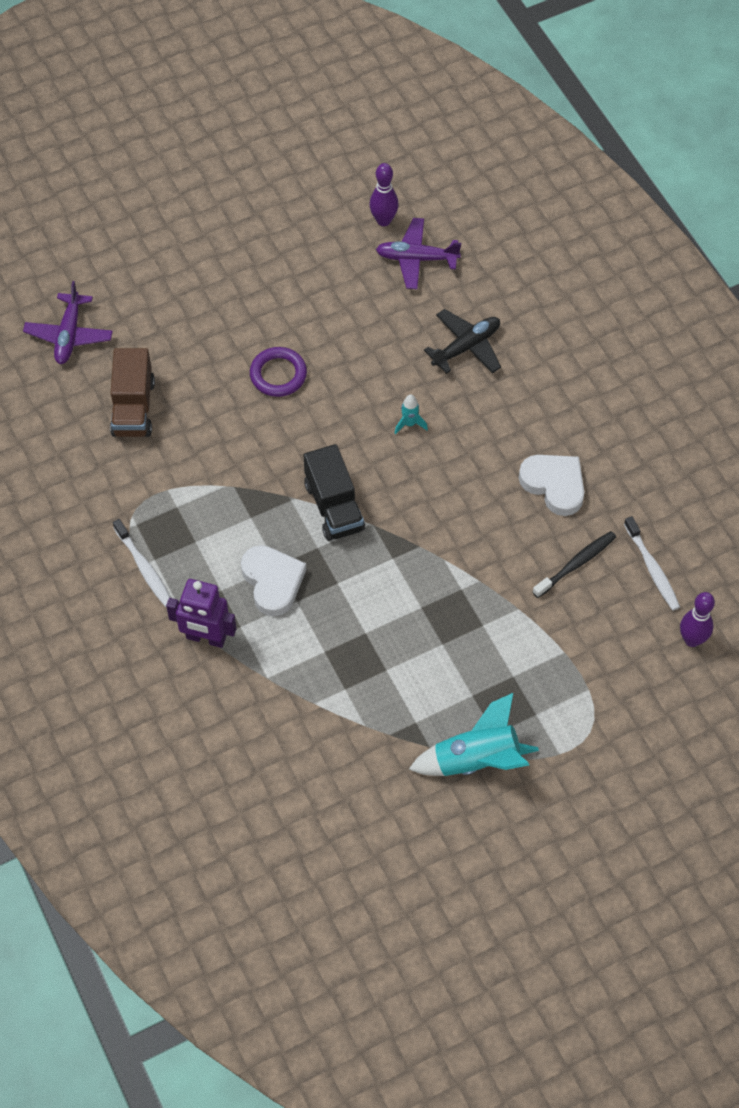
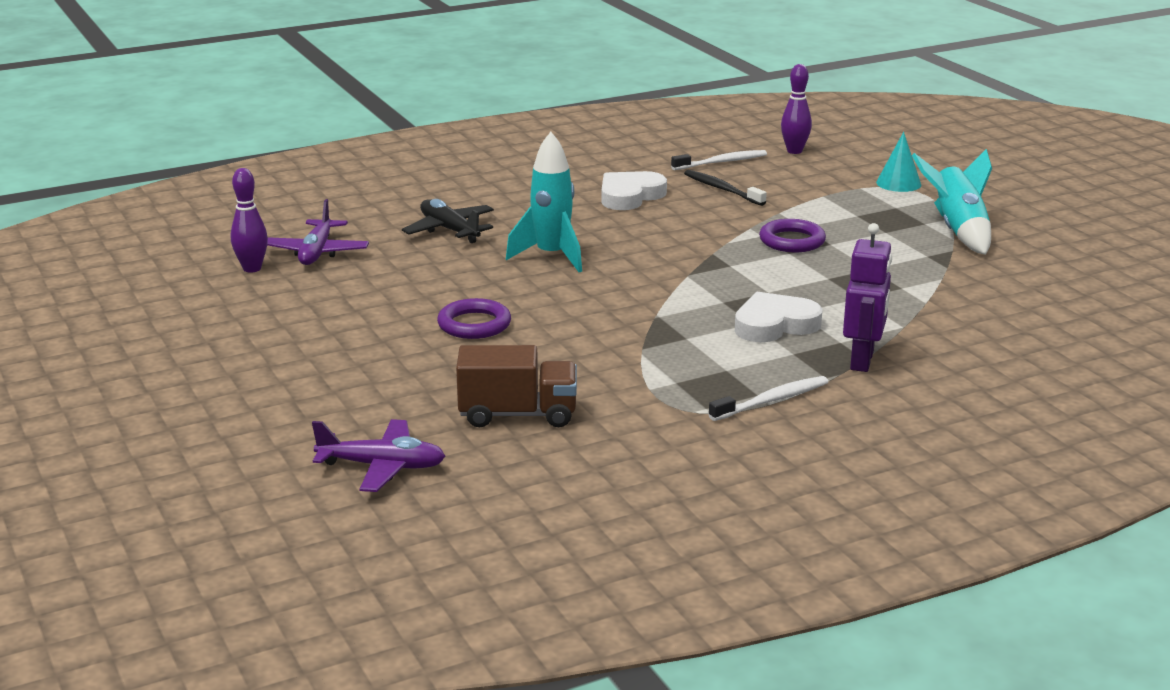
camera: 90 degrees left, 35 degrees down
(334, 507) = (666, 293): black truck -> none
(409, 424) = (552, 257): turquoise rocket -> turquoise rocket, size x2.11
(448, 612) = (792, 241): none -> purple ring
(602, 727) = (898, 183): none -> turquoise cone

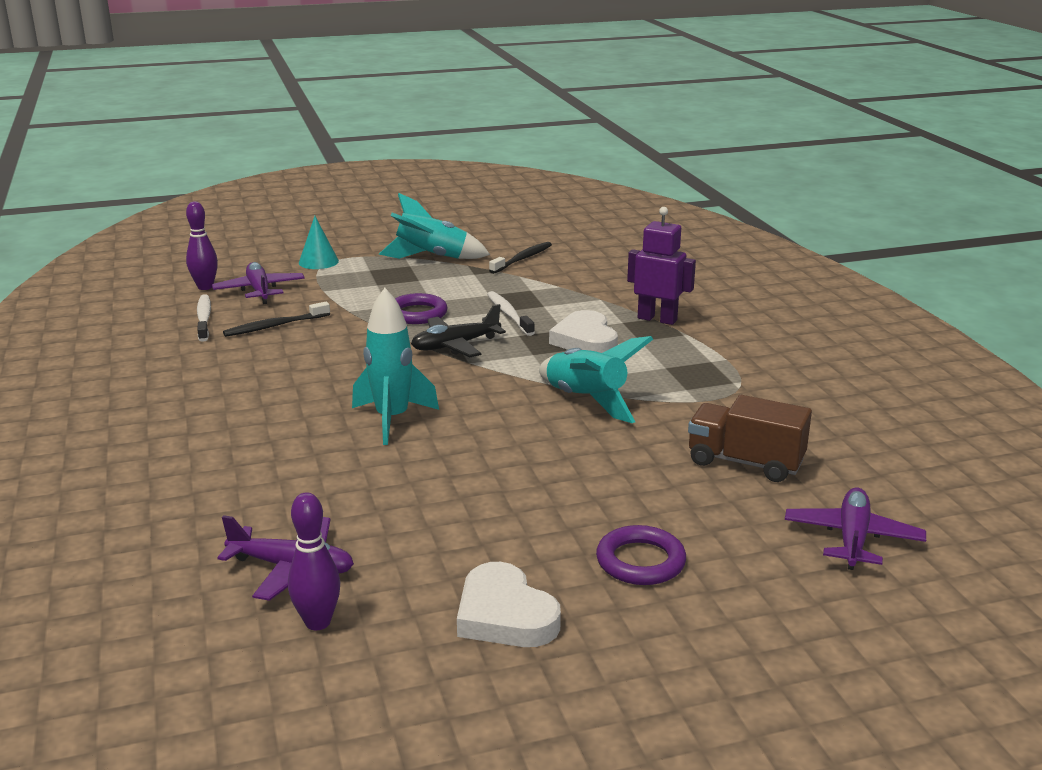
camera: 80 degrees left, 0 degrees up
(450, 230) = (280, 472): black plane -> black plane (455, 345)
(474, 324) = (545, 472): purple ring -> purple ring (640, 561)
(518, 414) = (745, 462): brown truck -> brown truck turned 75 degrees counterclockwise
(624, 333) = (586, 400): none -> turquoise rocket
(630, 196) = (257, 368): white heart -> white heart (505, 615)
(772, 400) = (721, 357): white toothbrush -> white toothbrush (509, 314)
(801, 172) = (259, 291): none -> purple plane
(998, 276) = (522, 259): none -> black toothbrush

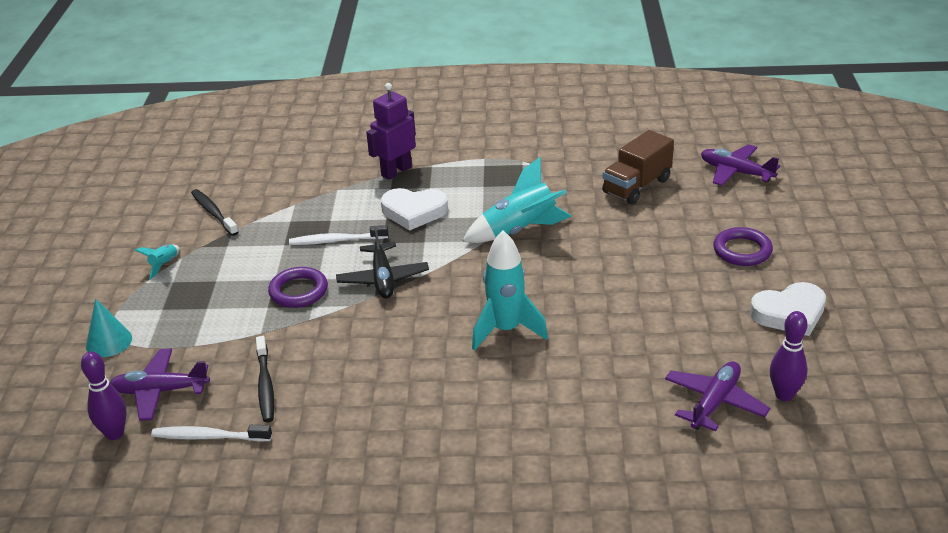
camera: 70 degrees left, 10 degrees up
(432, 258) = (164, 265): turquoise rocket -> turquoise rocket, size x0.47

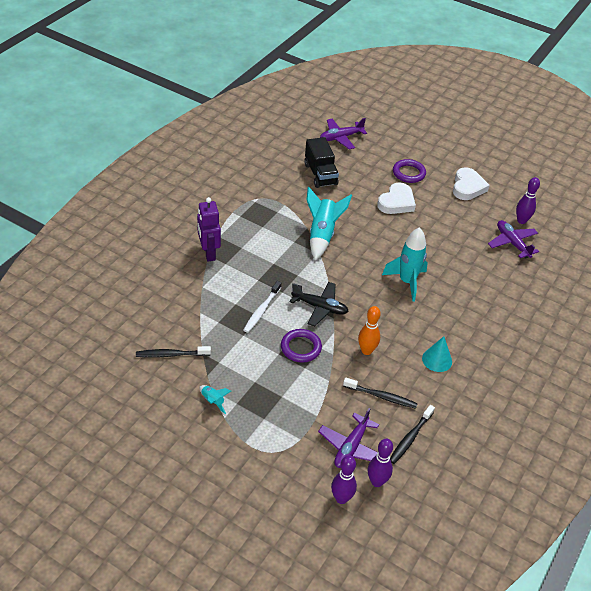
camera: 65 degrees left, 10 degrees up
(71, 413) = (341, 498): none -> purple bowling pin
(109, 342) = (279, 457): turquoise cone -> turquoise cone (437, 360)
(209, 437) = (410, 438): white toothbrush -> black toothbrush
(338, 343) = (366, 350): none -> orange bowling pin
(414, 212) = (262, 265): white heart -> white heart (396, 202)
(636, 186) = (320, 174): brown truck -> black truck

